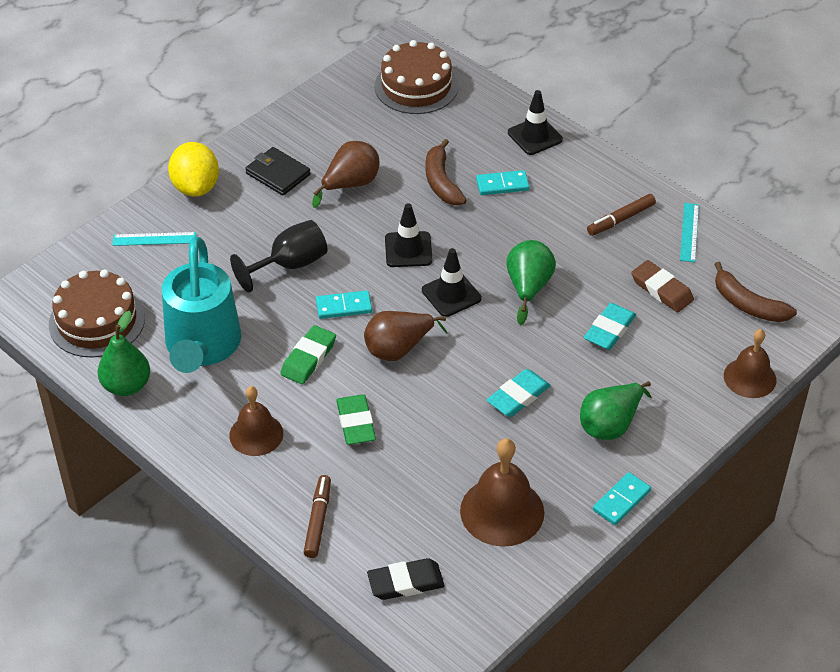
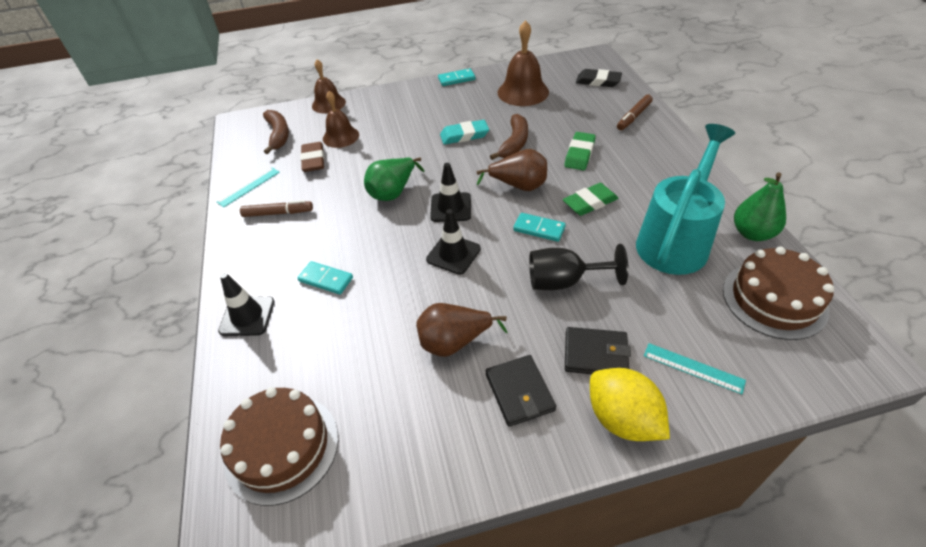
camera: 145 degrees left, 0 degrees up
(196, 187) = (622, 419): yellow lemon -> yellow lemon turned 60 degrees counterclockwise
(234, 219) = (595, 354): none -> black wallet
(256, 434) = (654, 169): brown bell -> brown bell (341, 136)
(441, 182) = (371, 306): brown banana -> brown banana (514, 143)
(609, 330) = (372, 150): turquoise eraser -> none
(610, 424) = (426, 107): green pear -> none

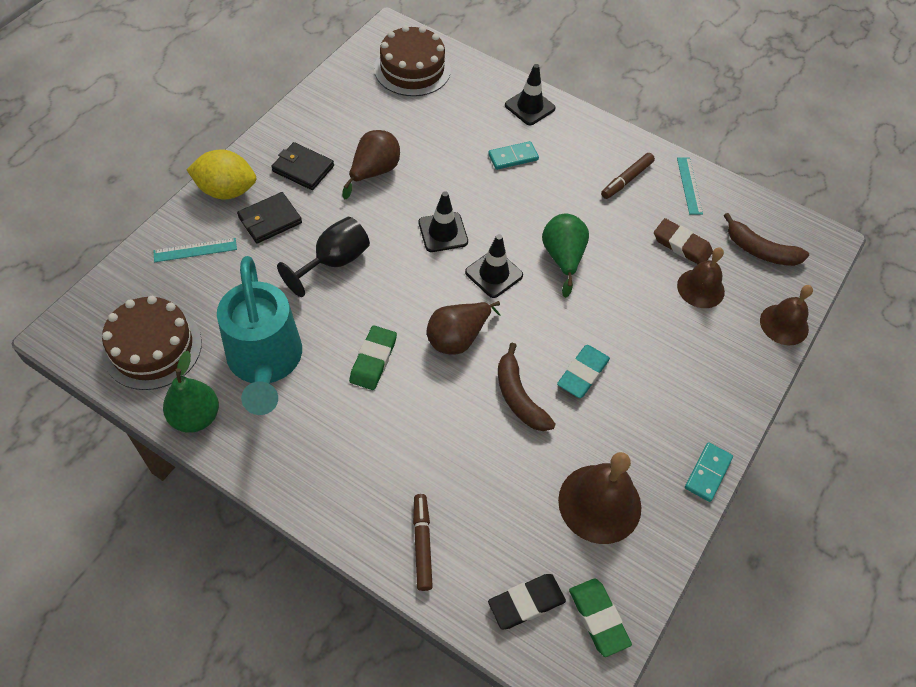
camera: 130 degrees right, 10 degrees up
(539, 229) = (395, 300): turquoise domino -> none
(579, 154) = (435, 425): green eraser -> green eraser (598, 618)

